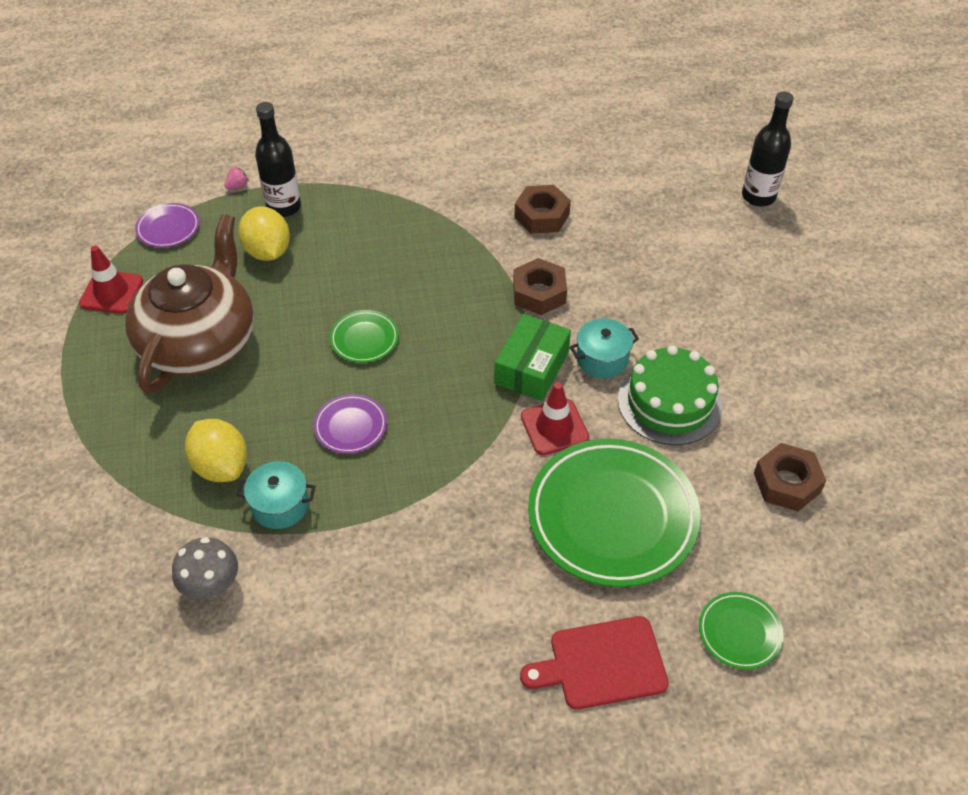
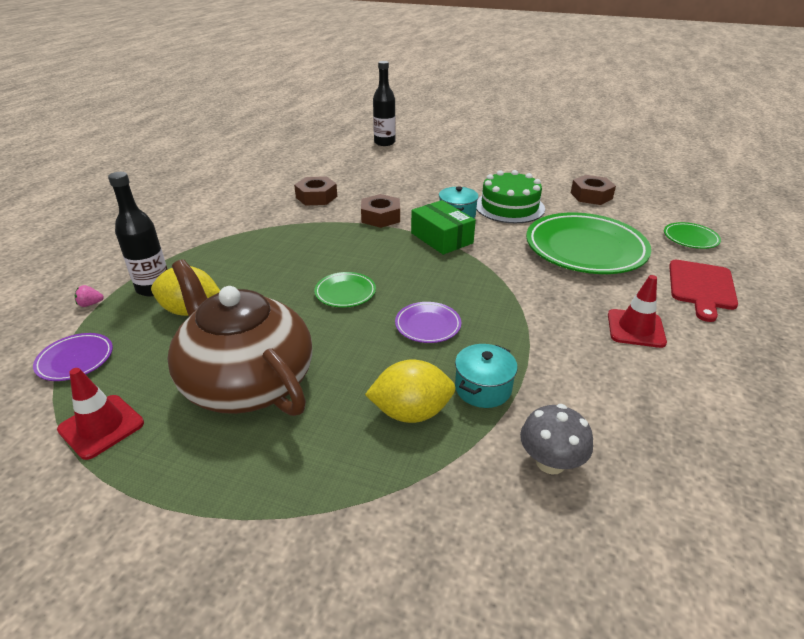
camera: 60 degrees left, 15 degrees down
(237, 186) = (90, 304): pink strawberry -> pink strawberry turned 90 degrees counterclockwise
(554, 427) = (498, 245): red traffic cone -> red traffic cone (635, 328)

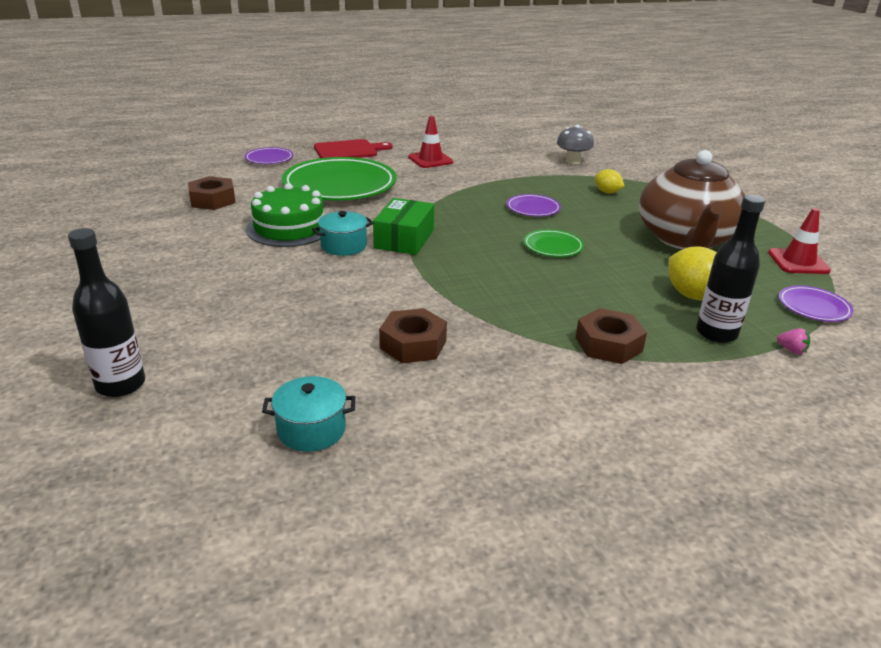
camera: 130 degrees left, 5 degrees down
(380, 217) = (405, 281): brown nut -> brown nut (608, 344)
(411, 412) = (607, 192): yellow lemon -> yellow lemon, size x0.60
(483, 388) = (556, 182): turquoise pot -> turquoise pot (311, 429)
(690, 238) = (269, 159): green plate -> purple plate

